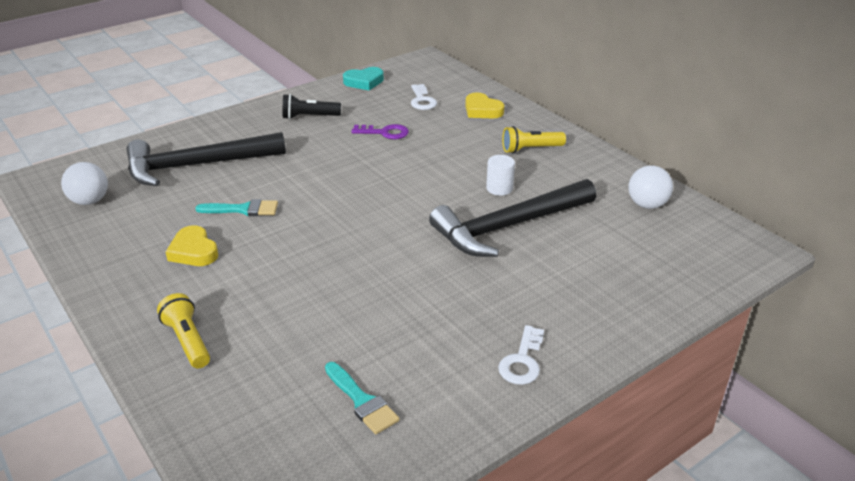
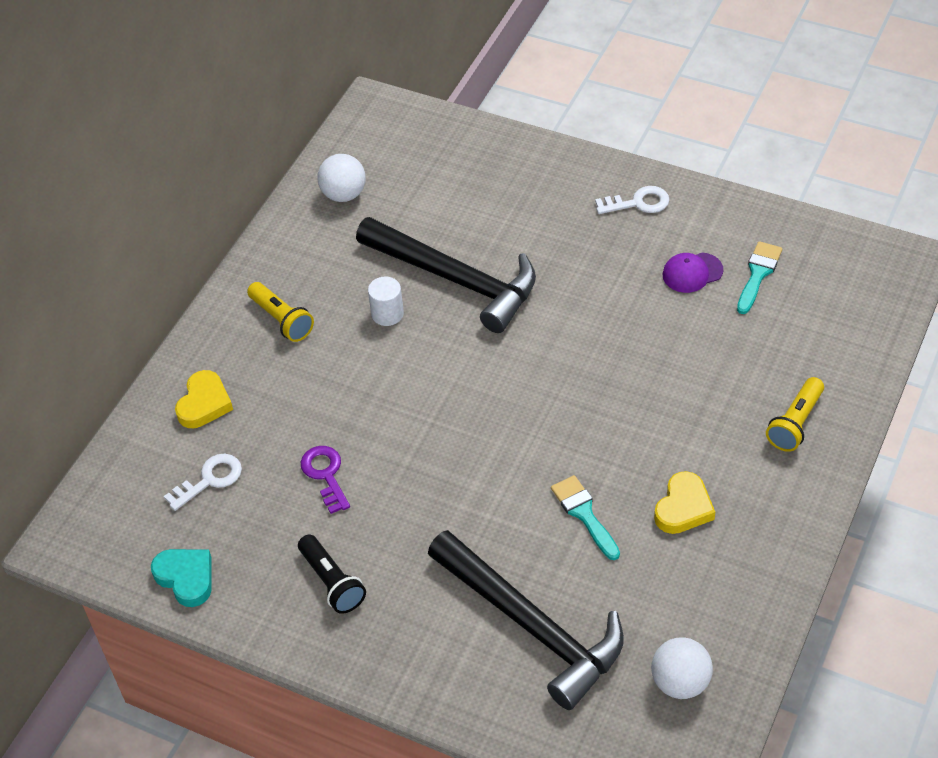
camera: 115 degrees left, 15 degrees up
(403, 357) = (692, 273): none -> purple cap

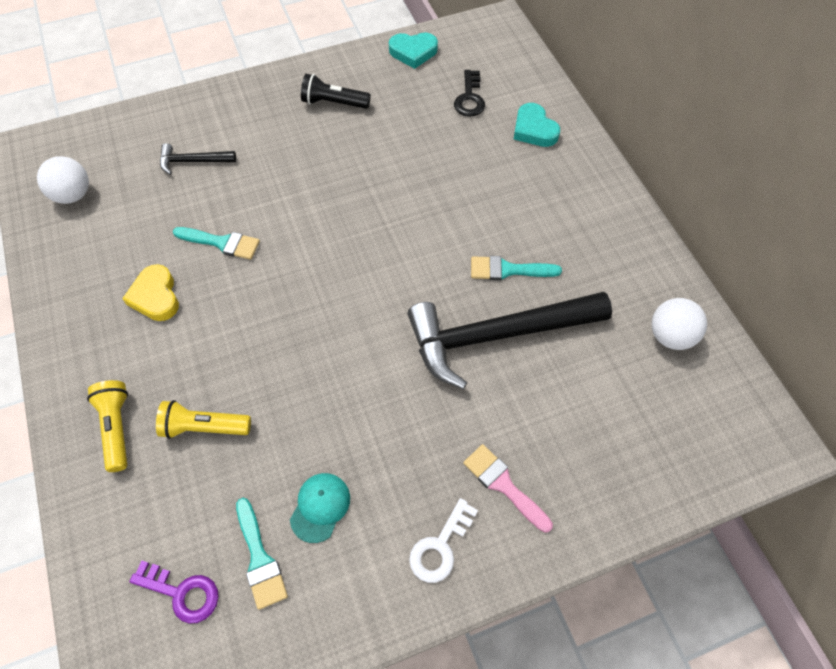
camera: 130 degrees right, 10 degrees up
(204, 403) = (534, 129): yellow heart -> turquoise heart
(209, 480) = (469, 98): white key -> black key
(282, 320) = (567, 210): yellow flashlight -> yellow flashlight (204, 427)
(325, 475) = (409, 147): purple key -> purple key (182, 593)
(387, 314) = (508, 270): white cylinder -> turquoise brush
(532, 626) = (193, 161): black hammer -> black hammer, size x0.44
(562, 202) = (503, 485): none -> pink brush
(692, 273) = (320, 507): purple cap -> turquoise cap

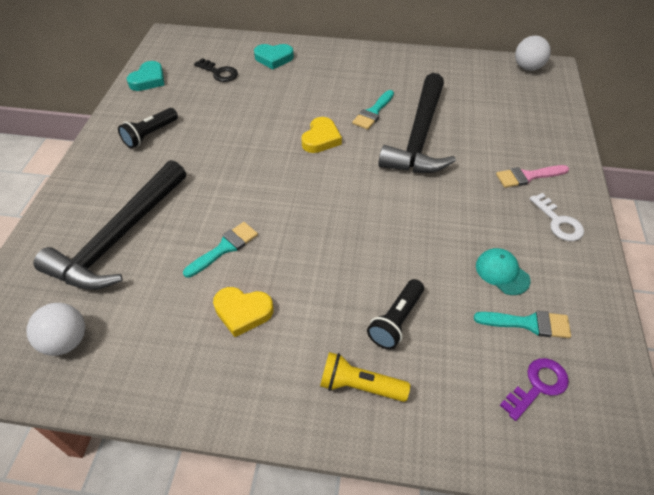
camera: 60 degrees left, 10 degrees down
(193, 161) = (119, 237): black hammer -> black hammer, size x2.27
(204, 427) = (396, 321): yellow flashlight -> black flashlight
(425, 242) = (321, 139): none -> yellow heart
(670, 336) = (465, 73): white ball -> white ball (527, 68)

